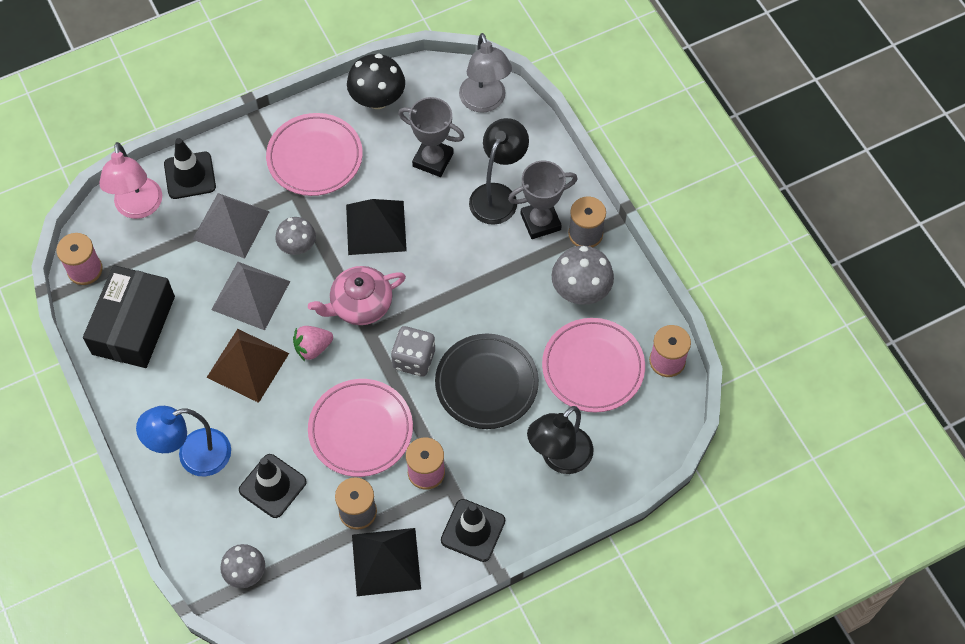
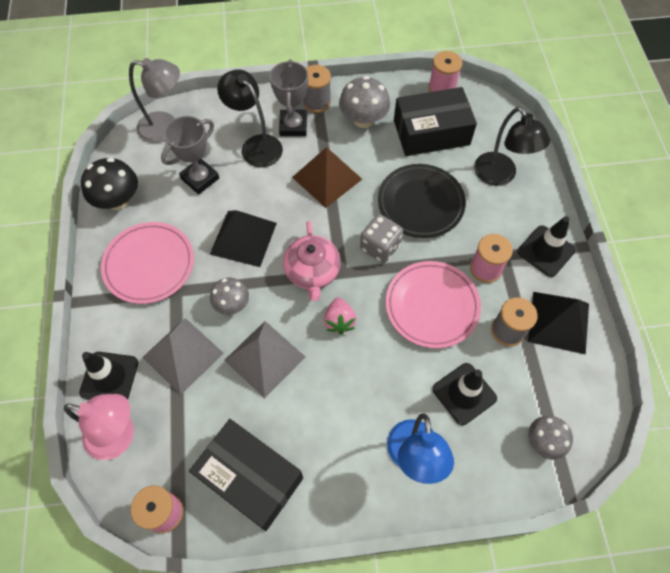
camera: 70 degrees left, 0 degrees up
(247, 365) = (335, 381): brown pyramid -> brown pyramid (327, 178)
(593, 367) = (431, 132): pink plate -> black box

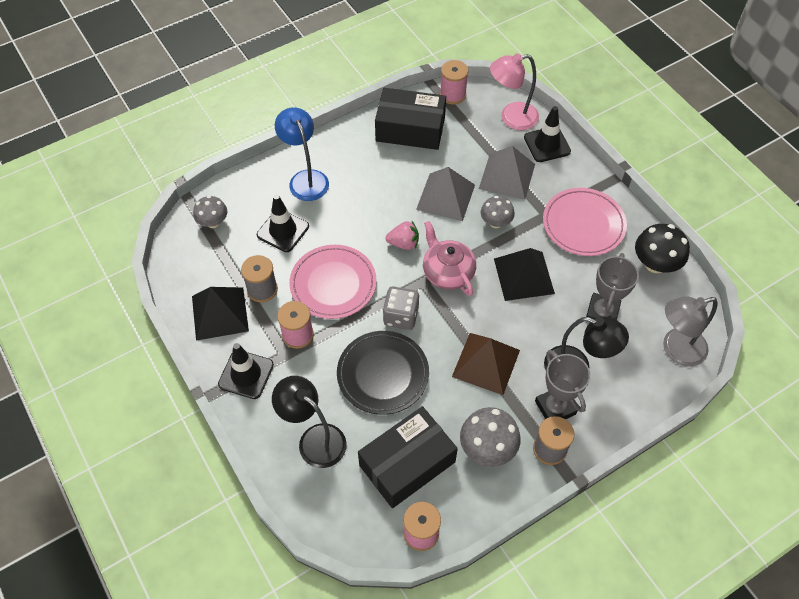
camera: 155 degrees right, 5 degrees down
(339, 321) = (403, 243): pink strawberry -> pink strawberry turned 120 degrees clockwise

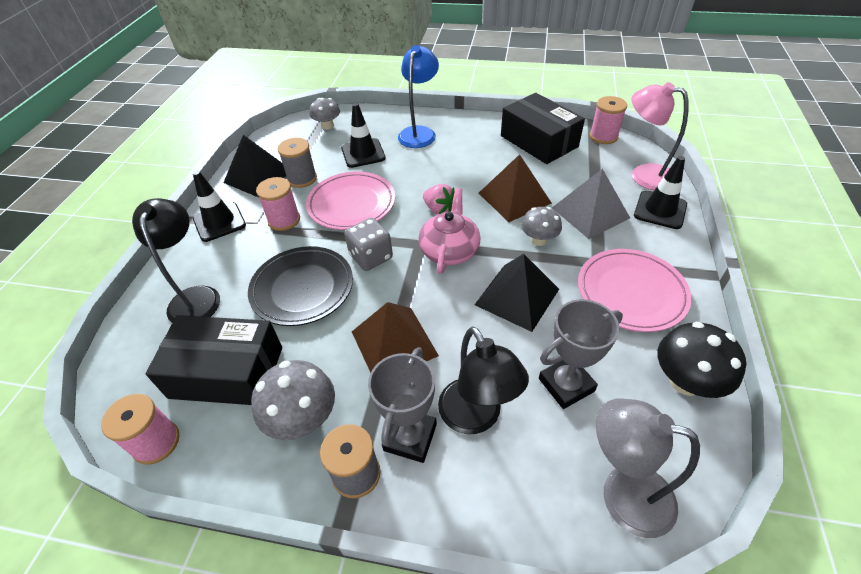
camera: 45 degrees right, 10 degrees down
(445, 197) = (514, 198): grey pyramid -> brown pyramid

